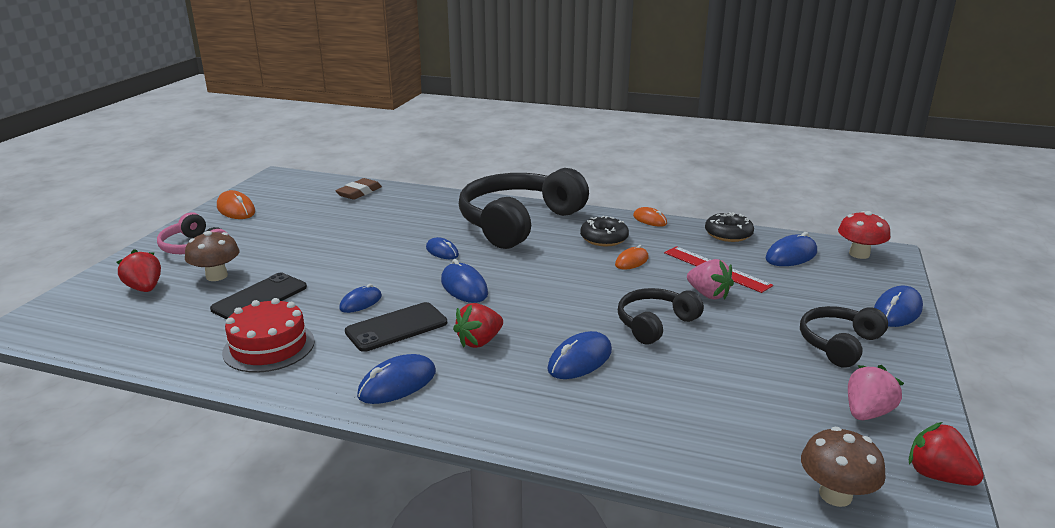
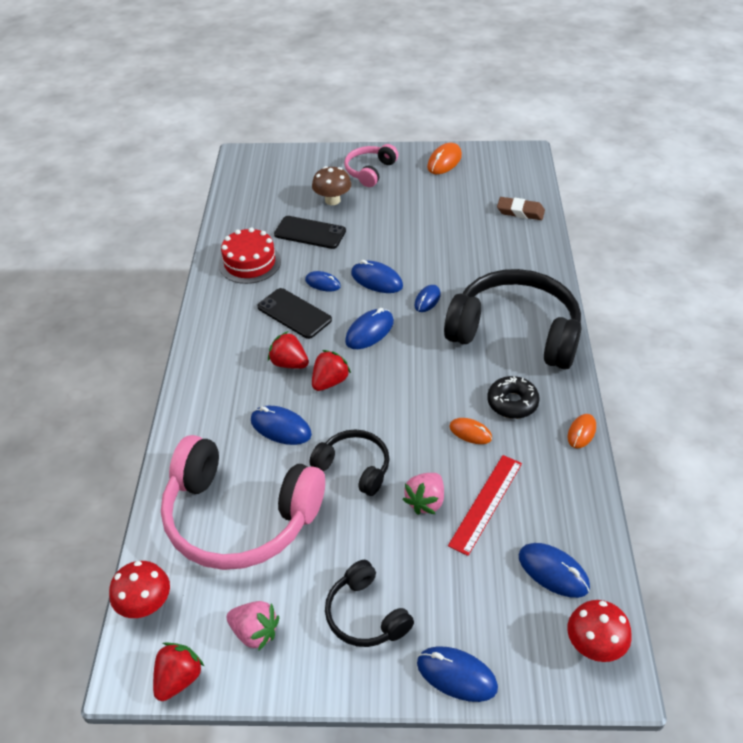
camera: 75 degrees right, 20 degrees up
(145, 288) = (302, 178): red strawberry -> red strawberry (330, 382)
(397, 384) = (223, 337): blue mouse -> blue mouse (376, 280)
(707, 405) = (239, 517): none -> pink headphones
(728, 234) = (582, 508): black donut -> none
(835, 495) = (145, 604): brown mushroom -> red mushroom
(839, 344) = (366, 615): black headphones -> black headphones turned 150 degrees counterclockwise

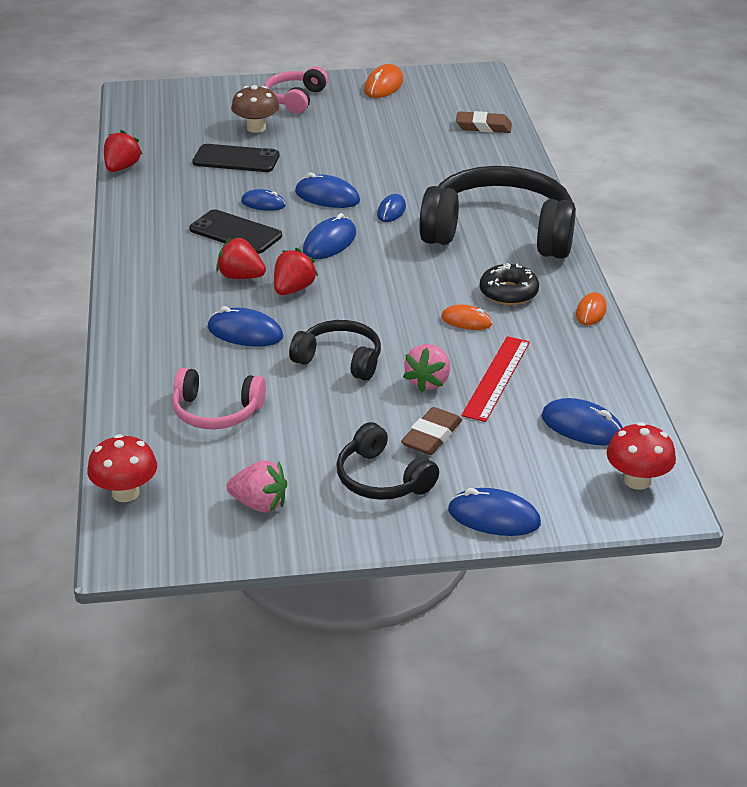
camera: 10 degrees left, 10 degrees down
(179, 679) = (182, 549): red strawberry -> red strawberry (122, 168)
(239, 517) = (216, 411): pink headphones -> pink headphones, size x0.51
(250, 263) = (169, 190): red cake -> none
(417, 567) = (431, 436): none -> brown eraser

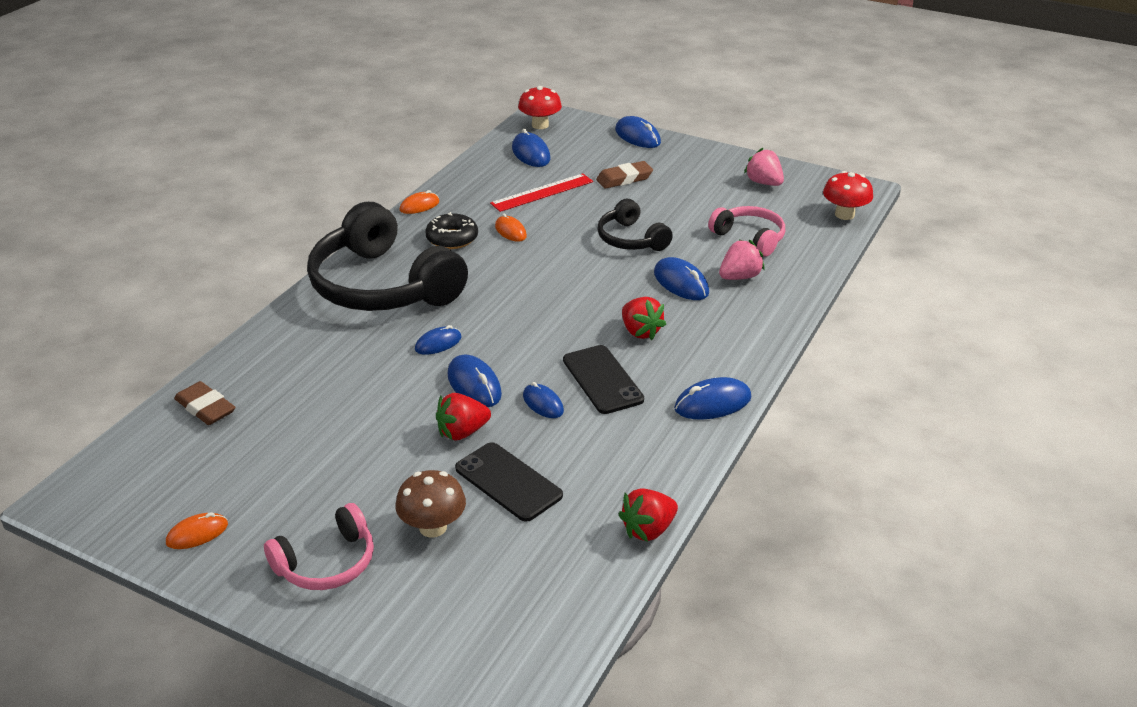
camera: 145 degrees left, 0 degrees up
(293, 289) = (608, 303): red strawberry -> red strawberry (462, 432)
(329, 243) = (531, 333): blue mouse -> blue mouse (712, 403)
(382, 479) = (679, 170): black headphones -> none
(383, 86) = (197, 534): orange mouse -> orange mouse, size x0.66
(428, 382) = (588, 205): pink strawberry -> pink strawberry (739, 277)

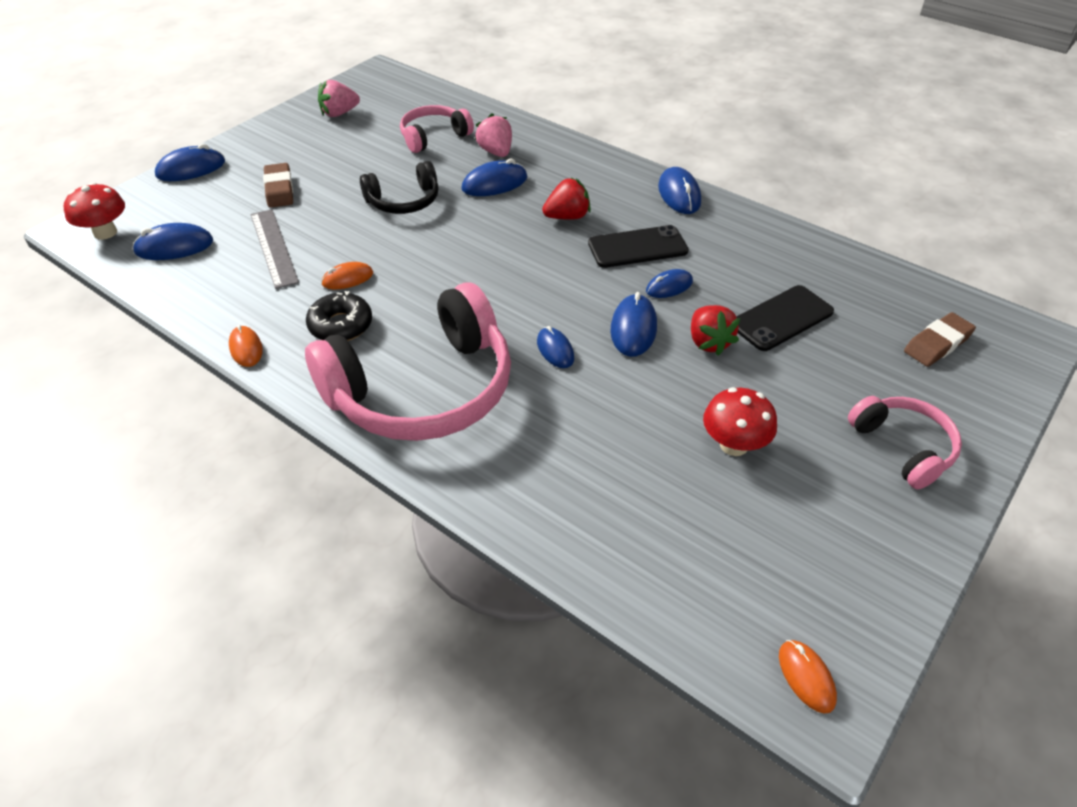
camera: 80 degrees left, 10 degrees up
(197, 534) = (874, 559): orange mouse -> orange mouse (806, 677)
(205, 408) = (646, 564): brown eraser -> brown eraser (937, 344)
(383, 285) = (422, 389): black headphones -> pink headphones
(433, 527) = (846, 371): brown mushroom -> none
(474, 385) = (633, 328): blue mouse -> blue mouse turned 60 degrees counterclockwise
(542, 192) = (273, 247): red ruler -> grey ruler
(648, 530) = (837, 248): red strawberry -> none
(844, 214) = (417, 86): red mushroom -> red mushroom (734, 445)

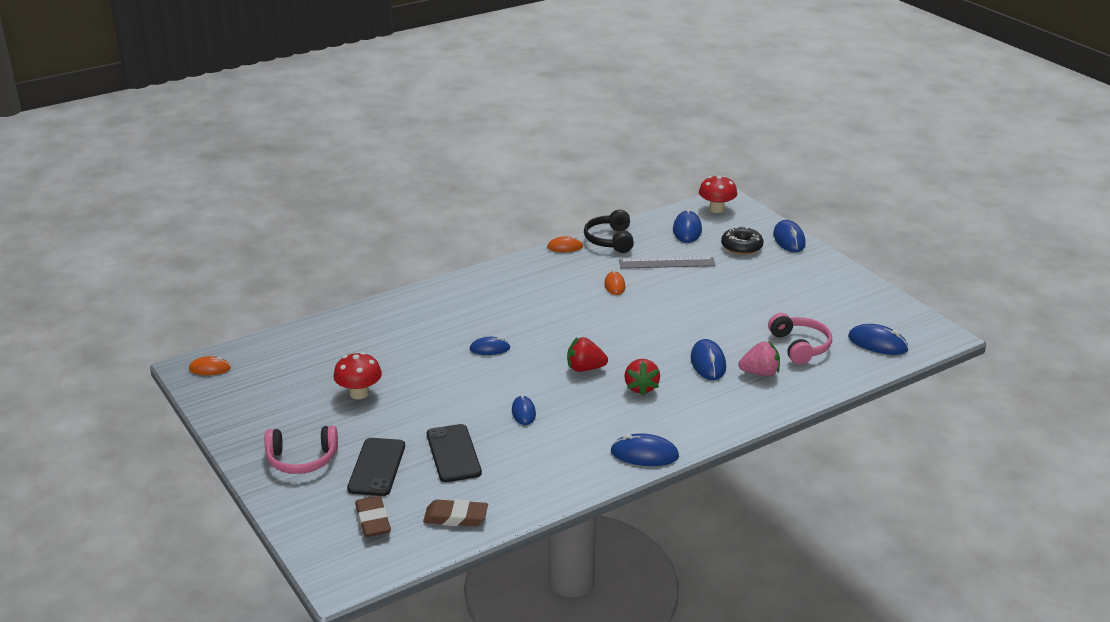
camera: 110 degrees right, 15 degrees down
(279, 189) = (743, 270): brown eraser -> brown eraser (455, 517)
(339, 113) = (859, 306): pink strawberry -> none
(340, 325) = (566, 278): black donut -> black donut (741, 247)
(404, 201) = (702, 318): black headphones -> black headphones (610, 240)
(422, 389) = (488, 297): pink headphones -> none
(633, 328) = (488, 384): blue mouse -> blue mouse (877, 343)
(637, 247) = (580, 411): black phone -> black phone (377, 467)
(708, 342) = (453, 412): red strawberry -> red strawberry (585, 368)

